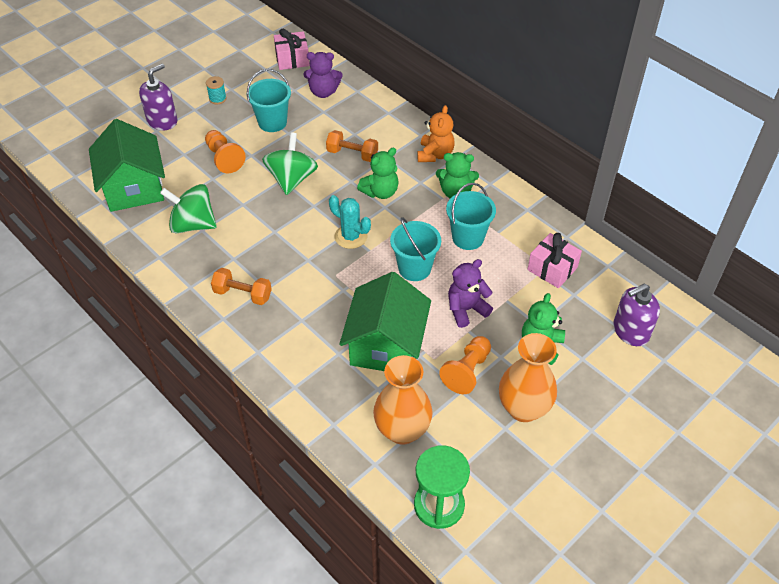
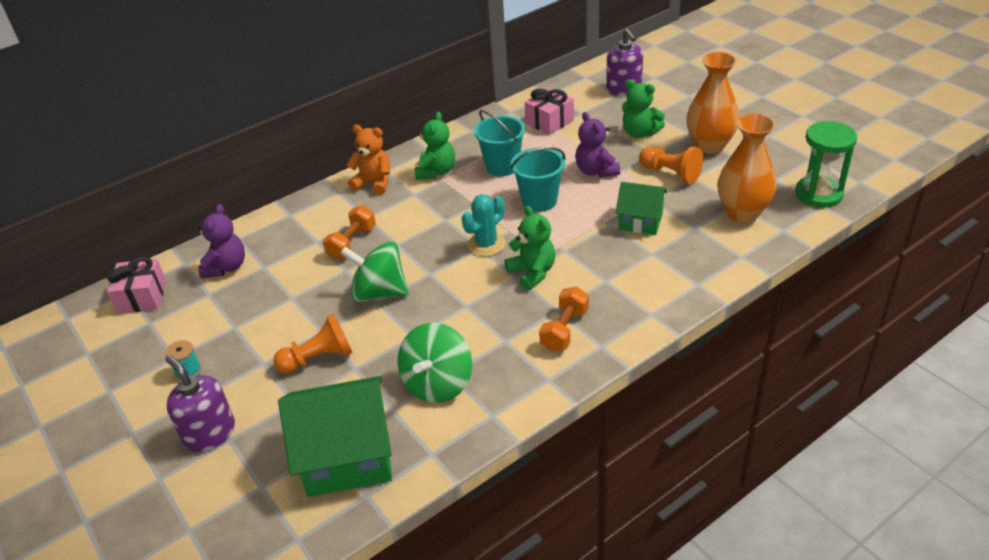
camera: 80 degrees left, 10 degrees down
(272, 122) = (265, 313): turquoise bucket -> none
(380, 192) = (421, 222): green teddy bear -> green teddy bear (532, 273)
(386, 345) = (640, 221): green house -> green house, size x0.58

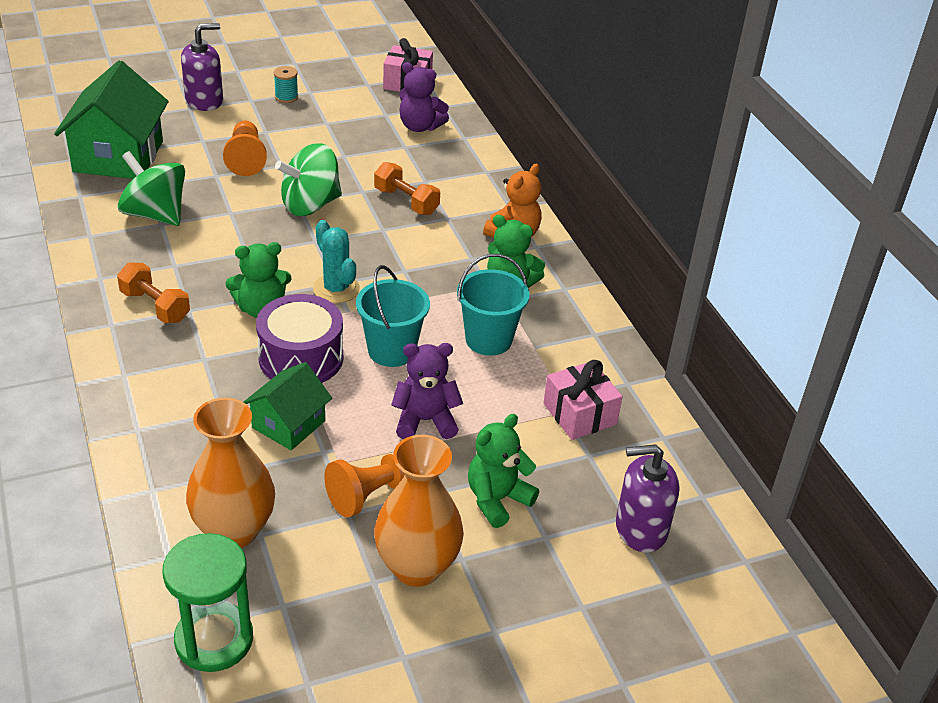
camera: 100 degrees right, 0 degrees up
(379, 293) = (310, 205): green spinning top -> green spinning top turned 150 degrees counterclockwise
(573, 236) = (301, 358): none -> purple drum

